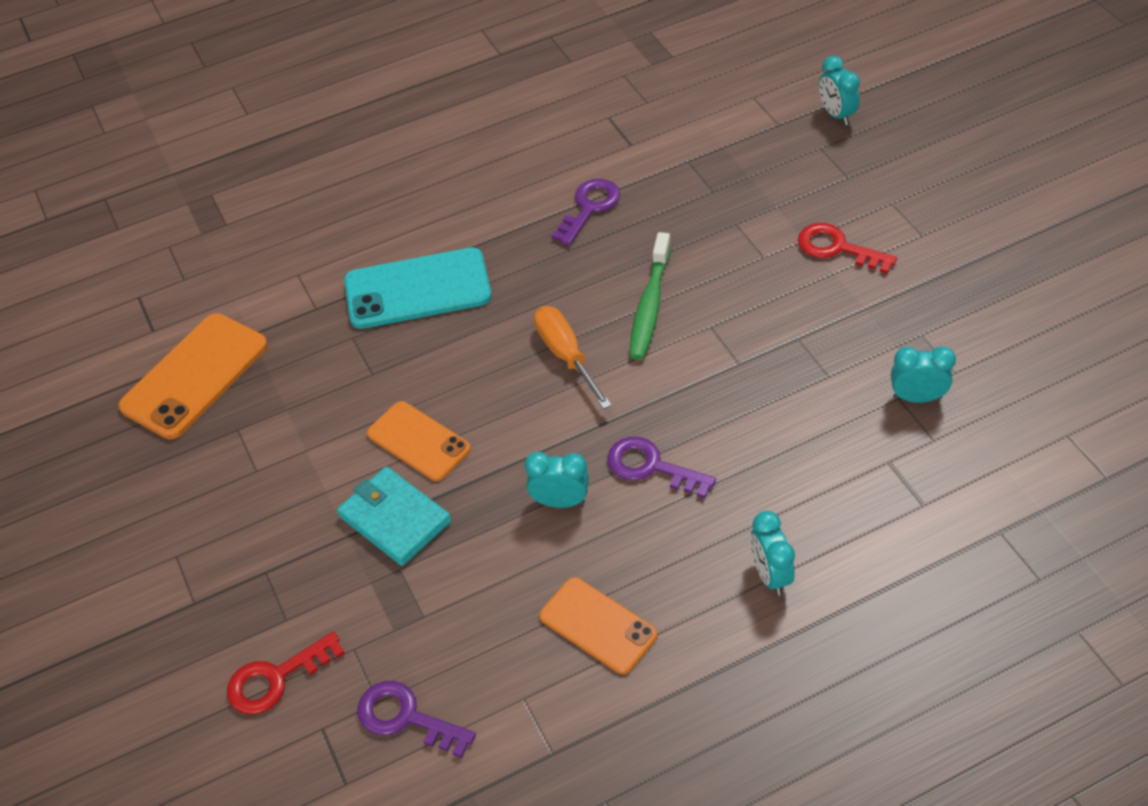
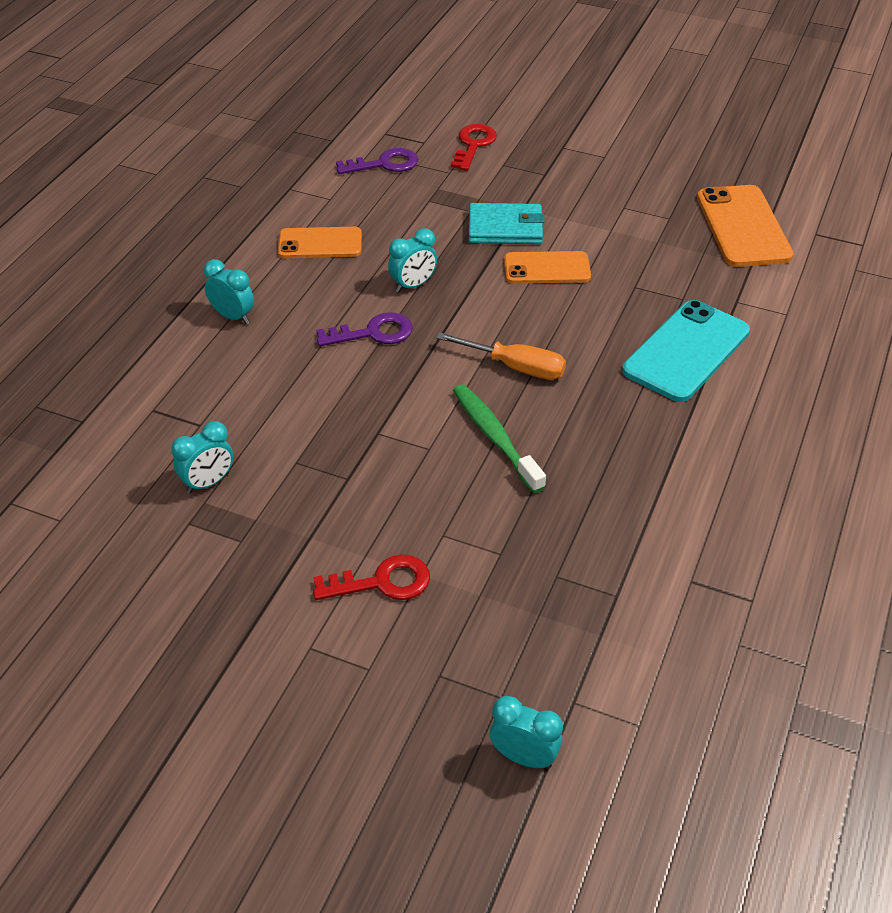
camera: 135 degrees right, 5 degrees down
(589, 207) = (645, 492): purple key -> none

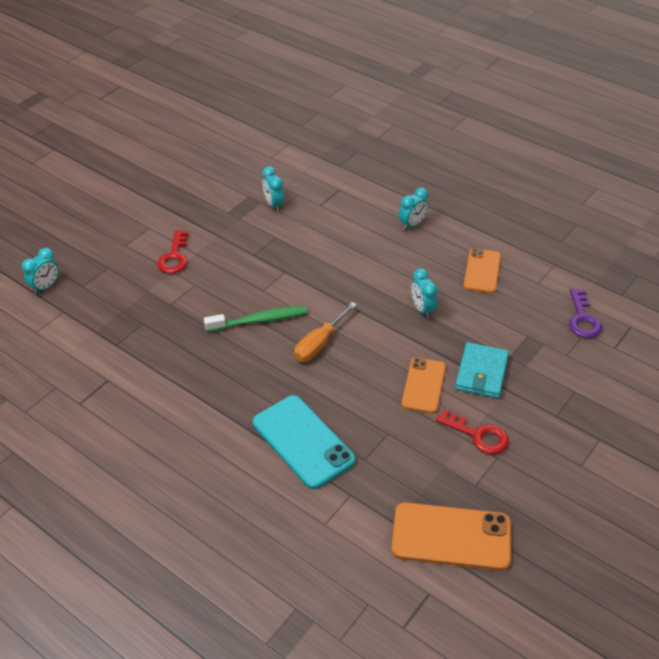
camera: 105 degrees right, 0 degrees up
(373, 333) = (377, 283): purple key -> none
(473, 145) = (608, 378): red key -> red key (478, 435)

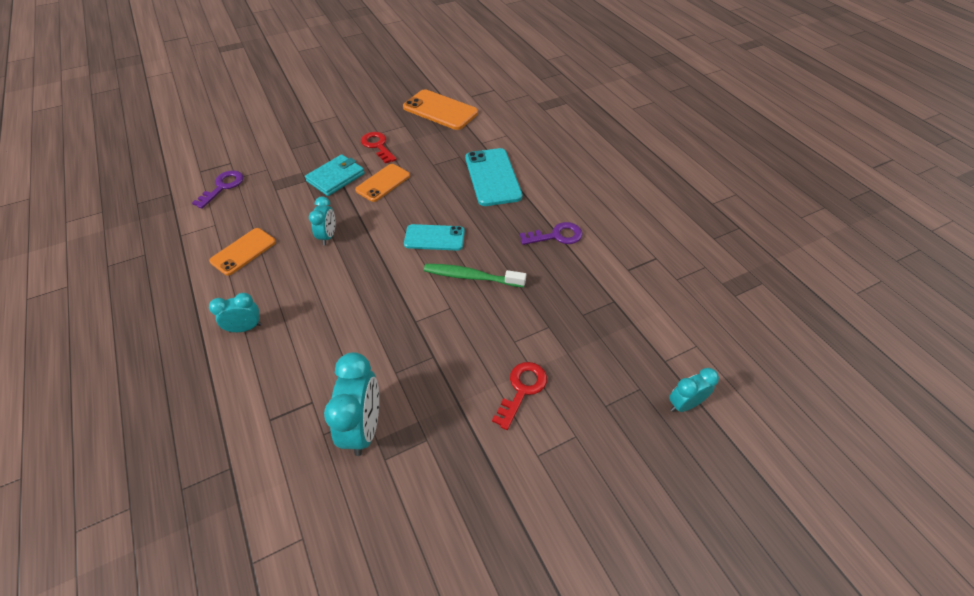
camera: 155 degrees left, 5 degrees up
(193, 391) = (556, 236): none -> purple key
(273, 204) = (364, 427): turquoise clock -> turquoise clock, size x1.69
(319, 344) = (434, 238): orange screwdriver -> turquoise phone

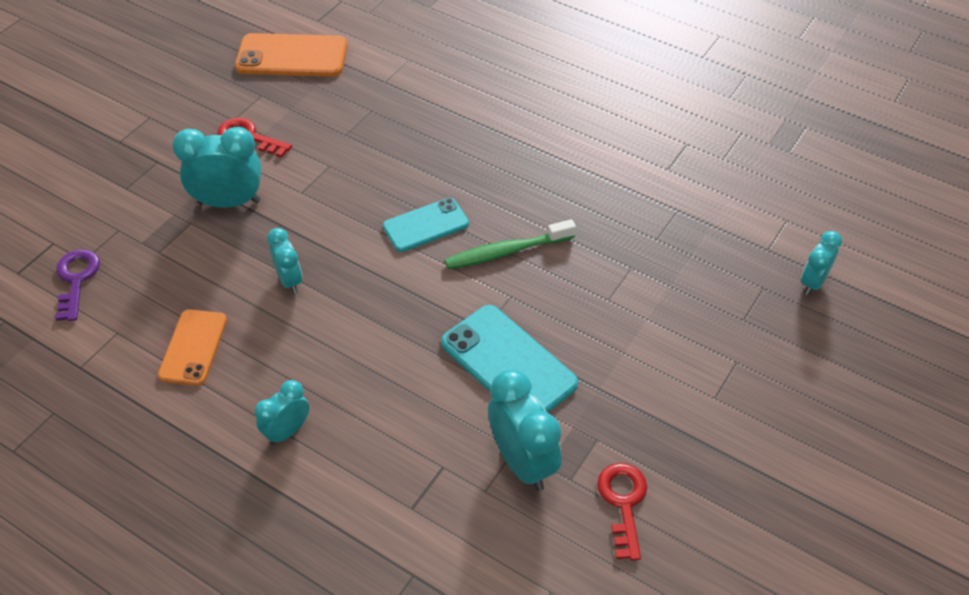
camera: 30 degrees left, 0 degrees up
(336, 177) = (229, 202): turquoise wallet -> turquoise clock
(383, 183) = (300, 184): orange phone -> none
(492, 177) = (435, 121): turquoise phone -> turquoise phone (508, 363)
(522, 389) = (653, 344): red key -> red key (623, 502)
(556, 236) = (565, 163): purple key -> none

